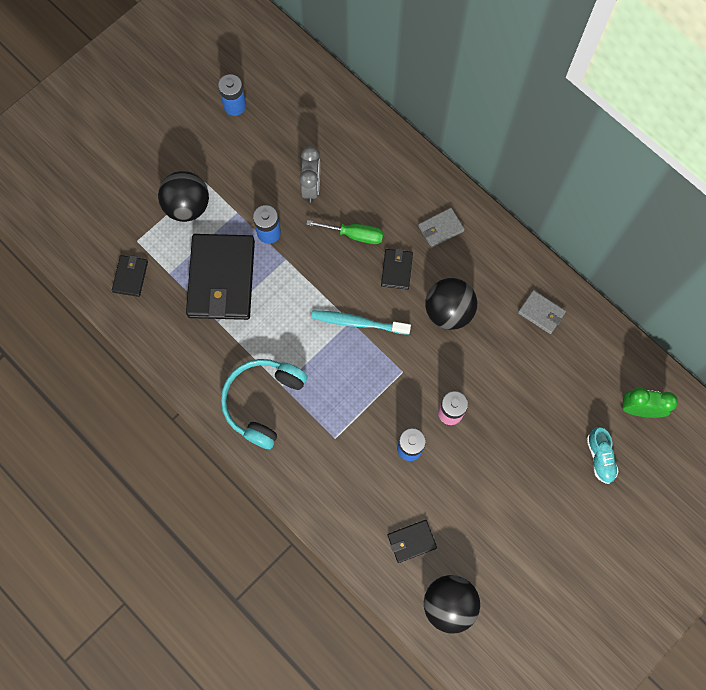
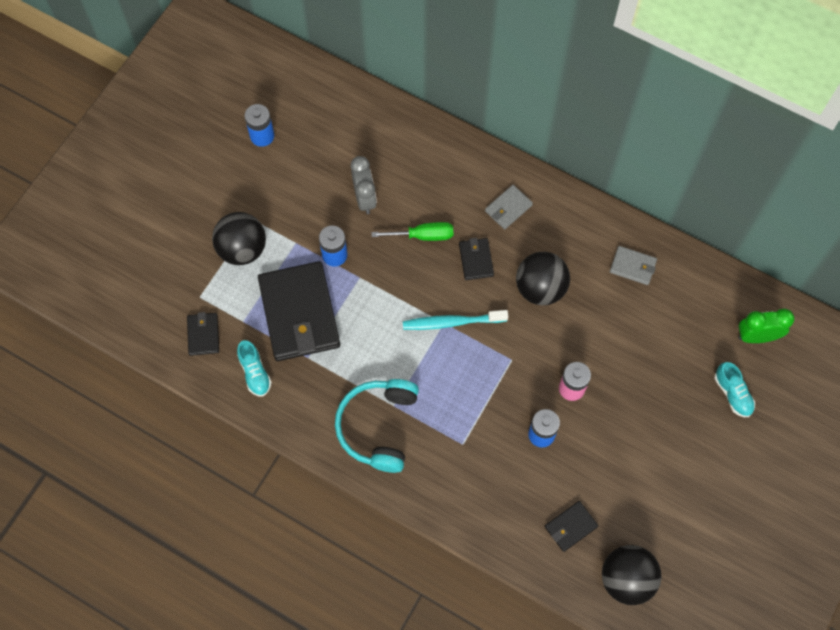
camera: 15 degrees left, 5 degrees down
(166, 323) = (255, 372): none -> turquoise shoe

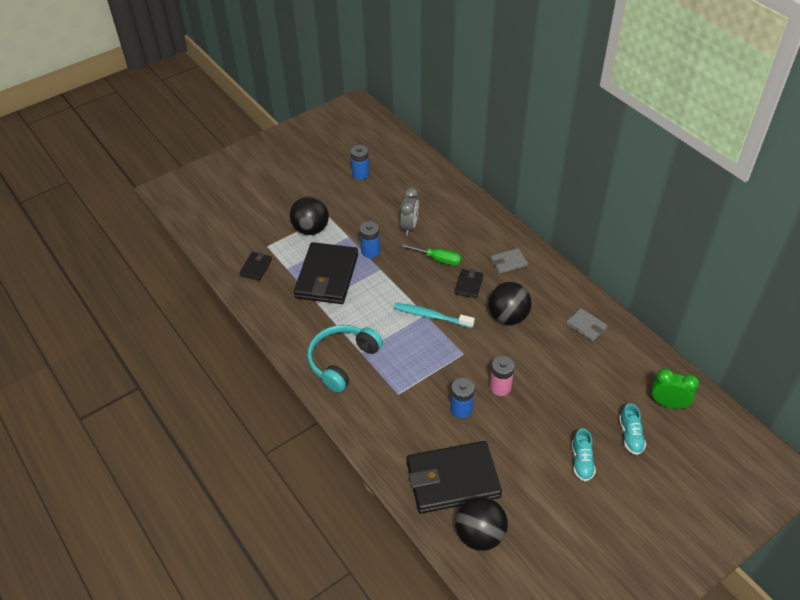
camera: 25 degrees right, 20 degrees down
(255, 372) = (276, 300): turquoise shoe -> turquoise shoe (581, 461)
(570, 527) = (452, 479): black wallet -> black wallet, size x2.21

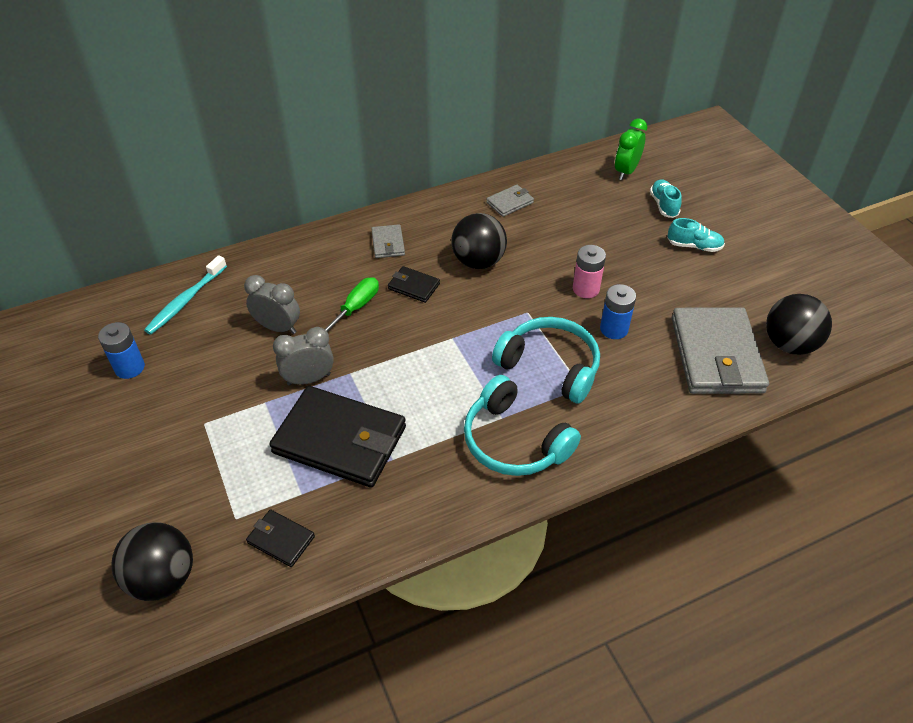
camera: 80 degrees left, 0 degrees up
(311, 229) = (224, 449): black ball -> black ball (162, 578)
(370, 251) = (309, 379): blue battery -> grey clock
(413, 373) = (550, 366): none -> turquoise headphones
(431, 316) = (457, 332): turquoise toothbrush -> turquoise toothbrush (185, 301)
(452, 479) = (716, 355): black wallet -> grey wallet
(630, 436) = (663, 205): turquoise shoe -> turquoise shoe turned 105 degrees counterclockwise

